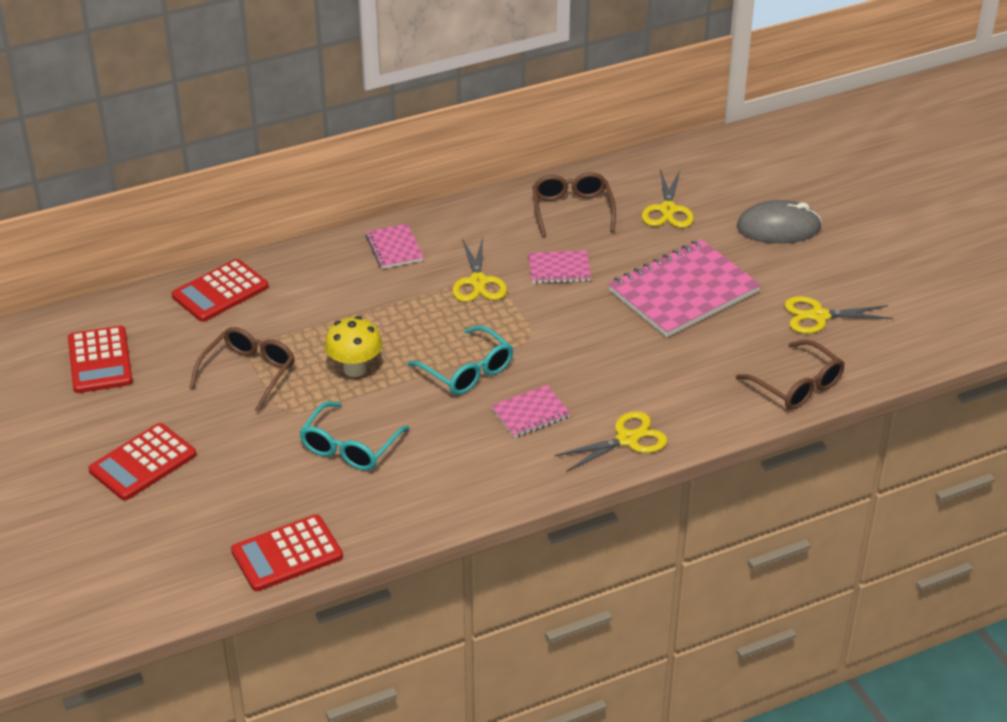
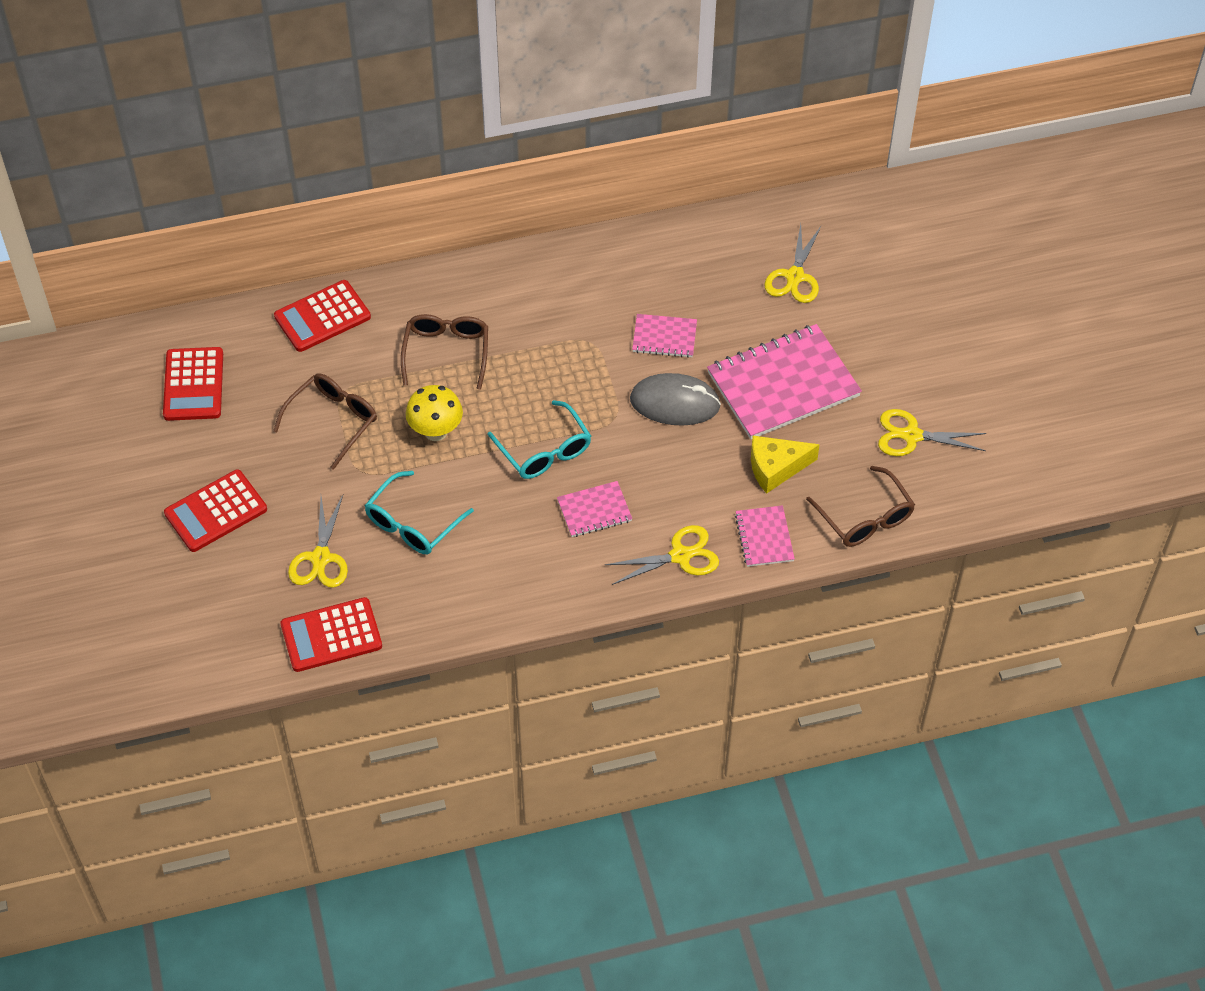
camera: 10 degrees right, 15 degrees up
(394, 248) = (505, 286): pink notebook -> pink notebook (764, 537)
(478, 282) = (579, 342): yellow scissors -> yellow scissors (320, 558)
(572, 210) = (696, 263): brown glasses -> brown glasses (446, 353)
(698, 357) = (776, 468): none -> yellow cheese
(778, 228) = (903, 316): grey mouse -> grey mouse (675, 403)

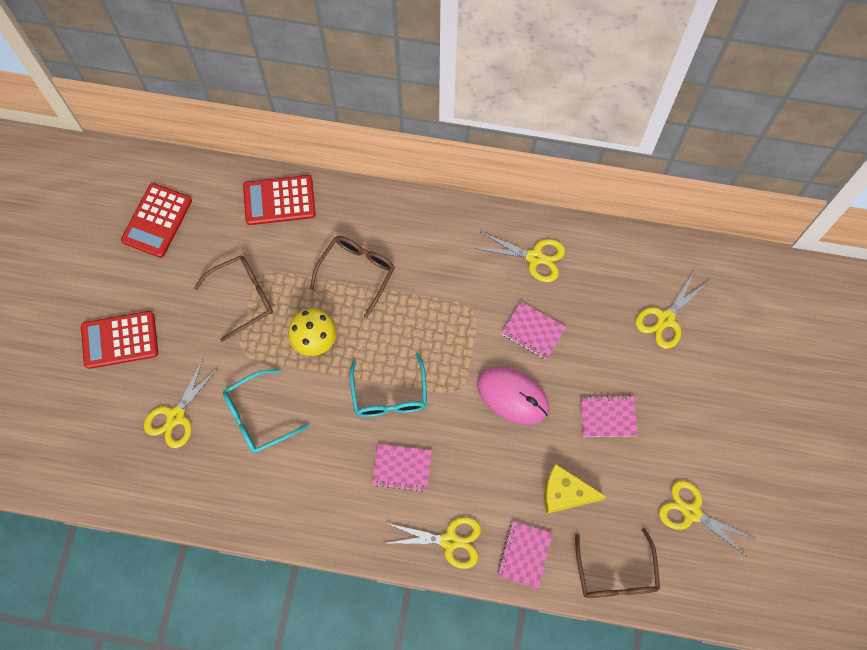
camera: 25 degrees right, 15 degrees up
(331, 635) = (151, 489): red calculator -> none
(630, 270) = (535, 257): none -> yellow scissors
(675, 403) = (512, 396): grey mouse -> pink mouse
(783, 384) = (608, 417): pink notebook -> pink notebook, size x0.49

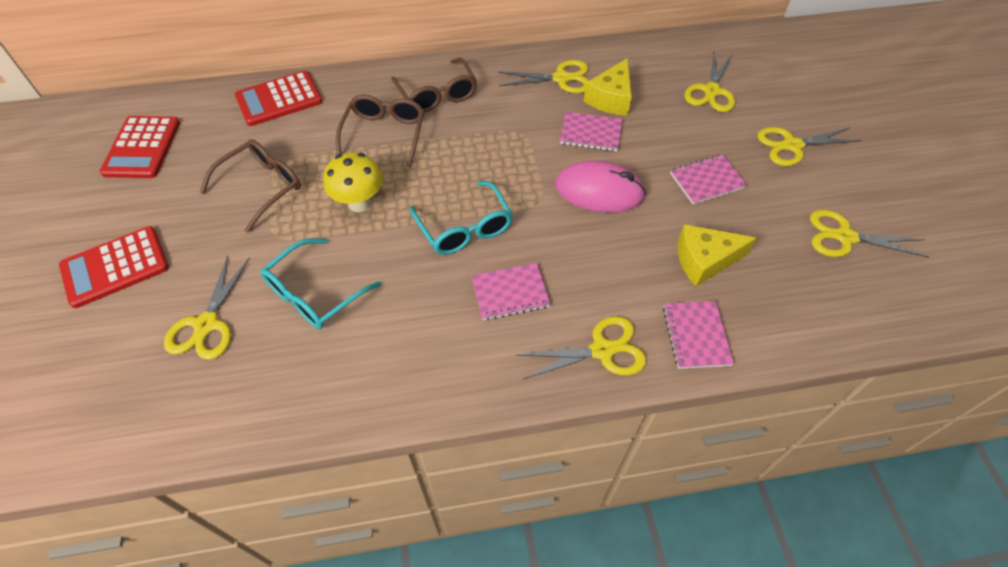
camera: 20 degrees left, 15 degrees down
(569, 297) = (611, 98): none -> yellow cheese
(615, 573) = (807, 320): brown glasses -> brown glasses (437, 94)
(703, 406) = (792, 145): none -> yellow scissors

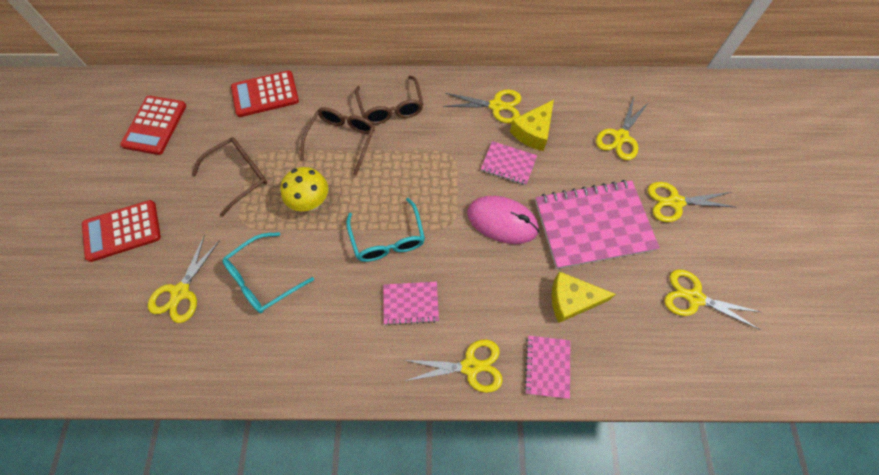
camera: 10 degrees right, 10 degrees up
(707, 181) = (593, 225): pink notebook -> pink notebook, size x2.03

